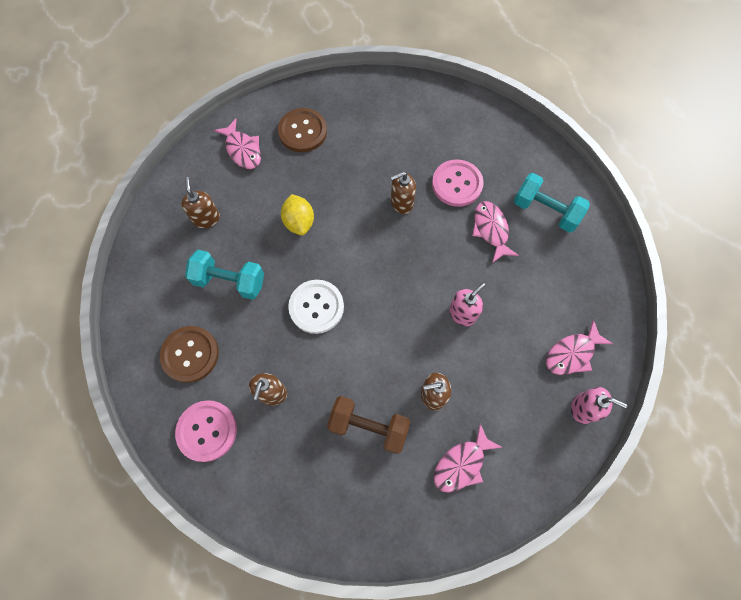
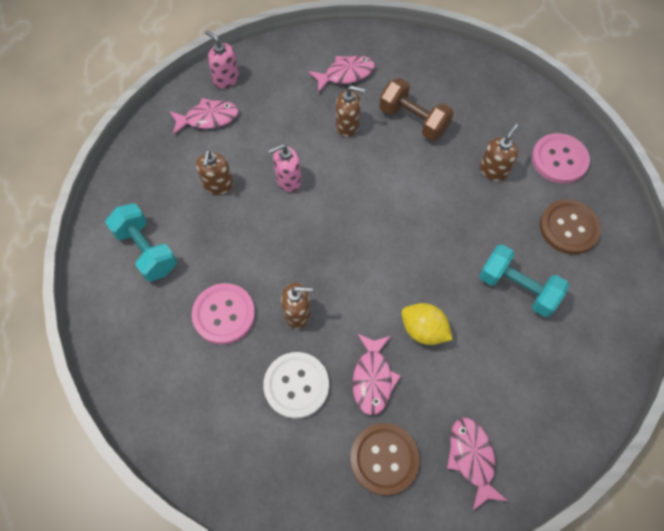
camera: 160 degrees left, 5 degrees down
(206, 218) = (534, 373): brown soap dispenser -> brown soap dispenser (218, 185)
(299, 222) = (423, 330): yellow lemon -> yellow lemon turned 60 degrees counterclockwise
(316, 307) = (430, 232): white button -> white button (296, 385)
(491, 230) = (216, 249): pink fish -> pink fish (373, 378)

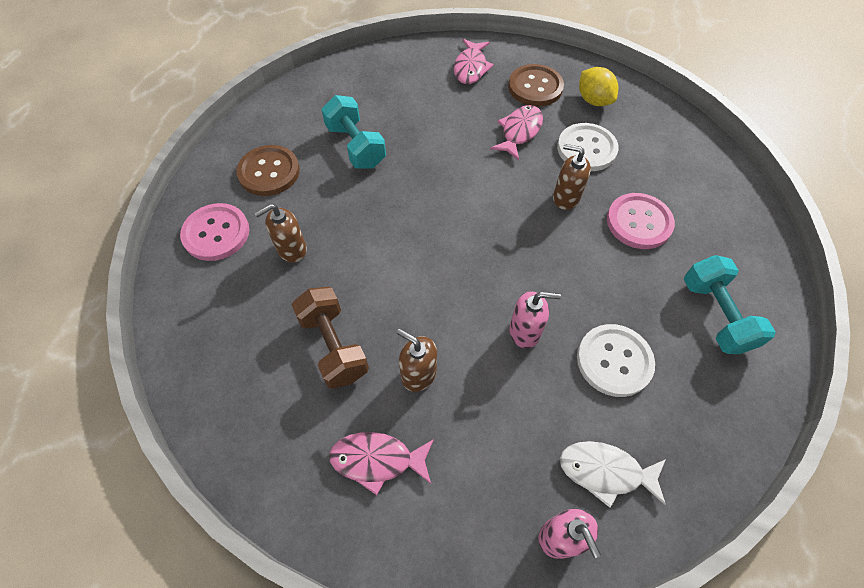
camera: 155 degrees left, 5 degrees down
(208, 118) = (605, 471): pink fish -> white fish
(218, 185) = (614, 361): brown soap dispenser -> white button
(423, 330) = (458, 147): yellow lemon -> yellow lemon (593, 100)

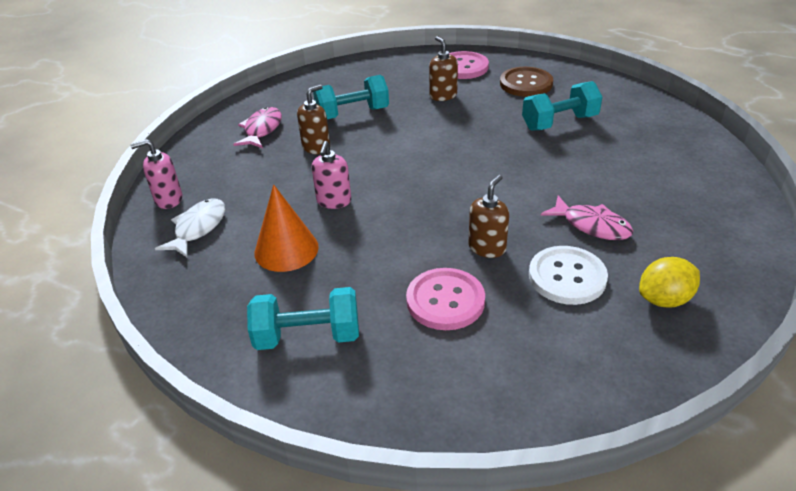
camera: 100 degrees right, 20 degrees down
(334, 346) = (352, 114): brown dumbbell -> turquoise dumbbell
(471, 68) = (703, 198): pink fish -> none
(535, 87) = (679, 248): brown button -> none
(614, 361) = (286, 249): white button -> orange cone

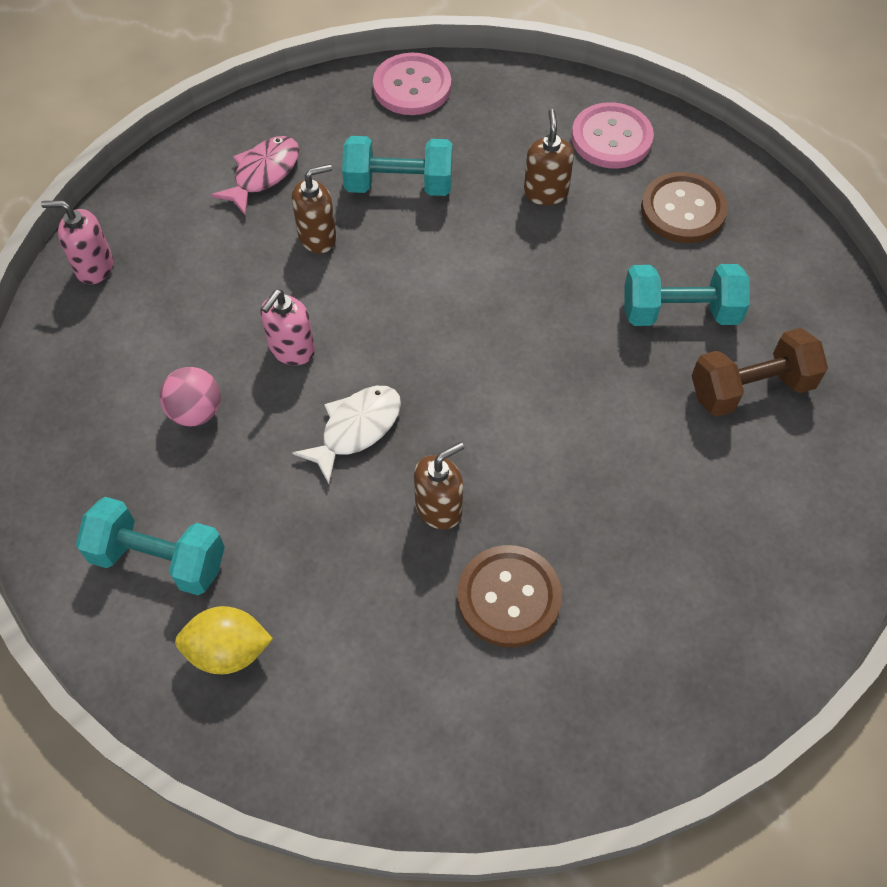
camera: 20 degrees right, 20 degrees up
(198, 228) = (109, 333): white fish -> white fish (356, 429)
(286, 249) = (196, 412): orange cone -> pink ball
(445, 301) = (340, 572): pink button -> pink button (412, 86)
(567, 277) = (509, 597): white button -> brown button
(591, 225) = (596, 525): pink fish -> none
(626, 142) = (750, 388): none -> brown dumbbell
(664, 299) = (606, 683): yellow lemon -> yellow lemon (228, 650)

